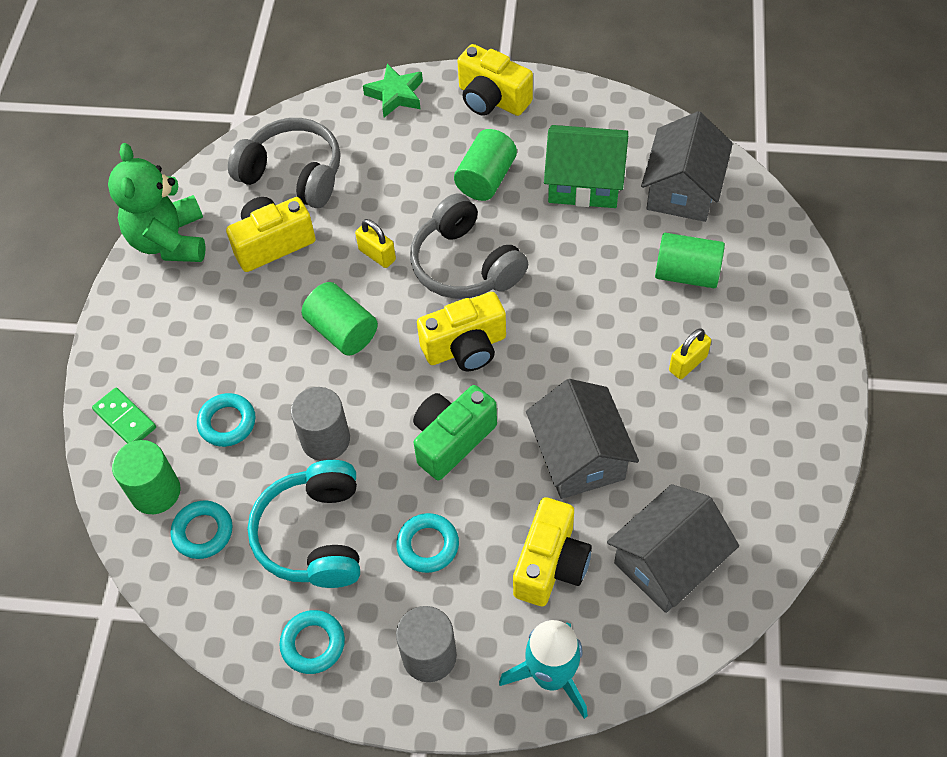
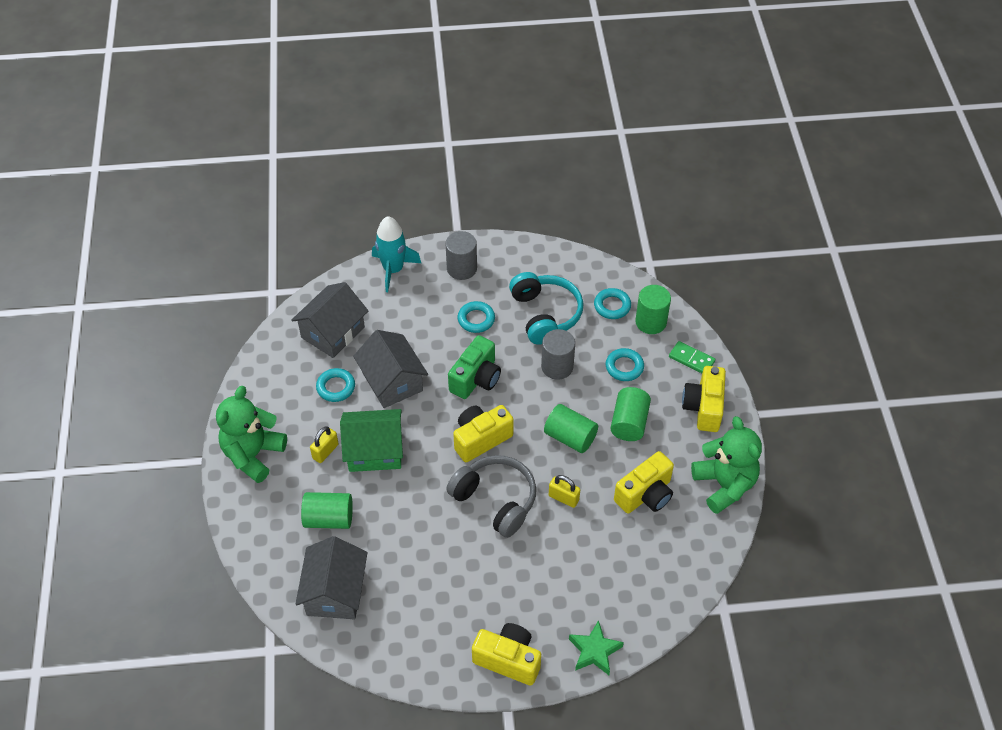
camera: 165 degrees right, 5 degrees down
(293, 174) = (653, 557): grey headphones -> none
(313, 644) = (527, 264): turquoise ring -> turquoise ring (336, 387)
(486, 179) = (496, 577): green cylinder -> green cylinder (629, 423)
(550, 564) = (401, 320): yellow camera -> yellow camera (704, 407)
(584, 182) = (415, 586): green house -> green house (374, 451)
(792, 375) = (253, 454): none -> green teddy bear

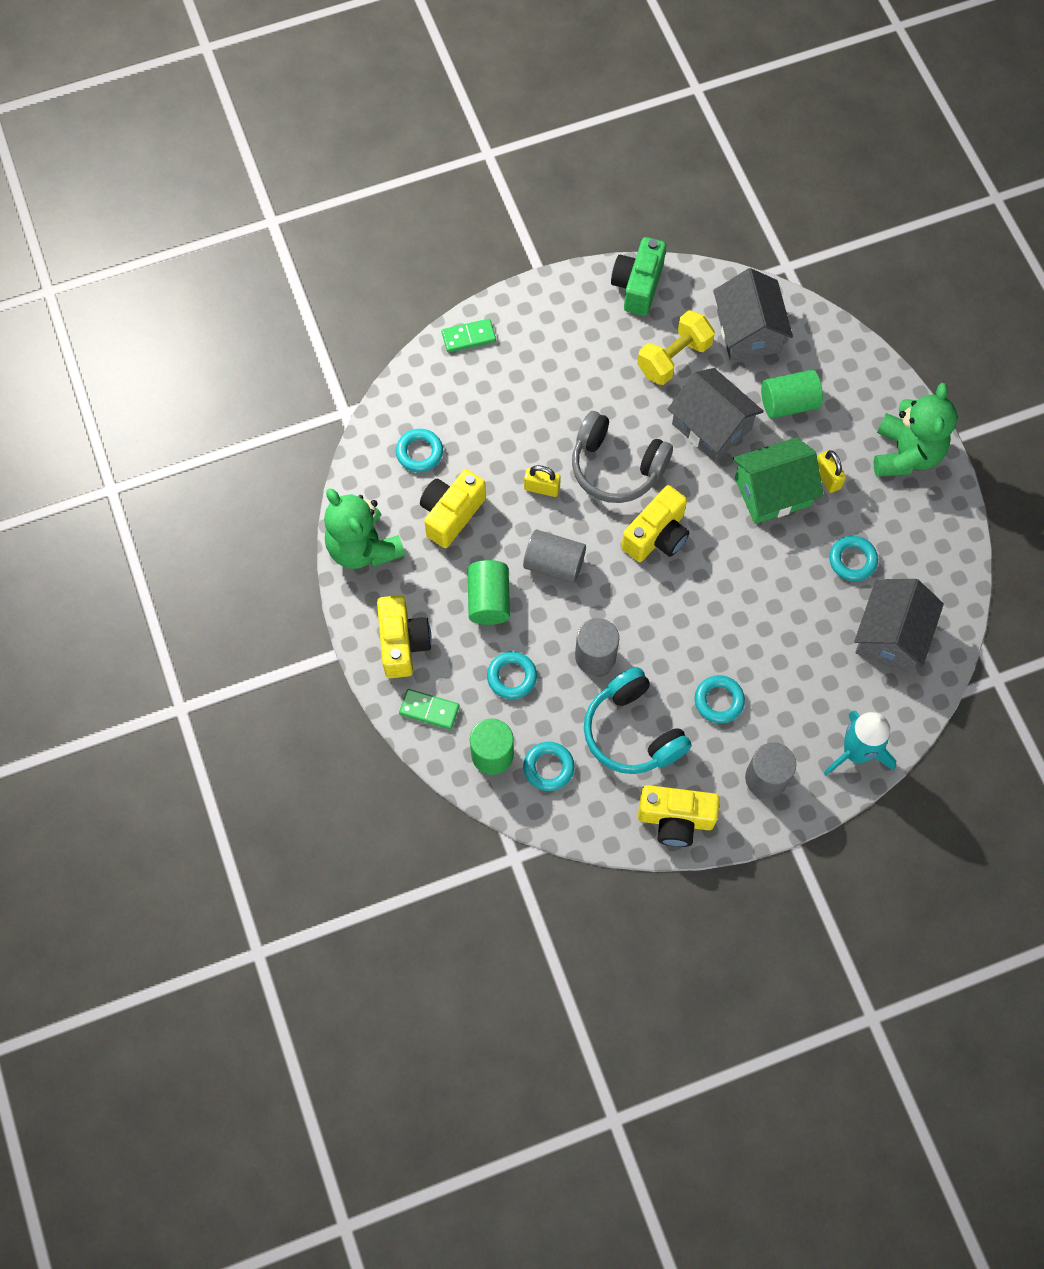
camera: 165 degrees right, 15 degrees up
(325, 451) = (827, 477): yellow padlock -> yellow padlock turned 45 degrees counterclockwise
(392, 381) = (788, 585): grey house -> grey house (711, 426)
(411, 583) = (674, 358): none -> yellow dumbbell
(476, 379) = (689, 614): green camera -> green camera (638, 286)
(508, 660) = (552, 309): yellow camera -> yellow camera (675, 819)
(570, 437) = (554, 564): green cylinder -> grey cylinder
(594, 651) = (468, 337): green star -> green domino
(662, 552) = (419, 452): none -> turquoise ring

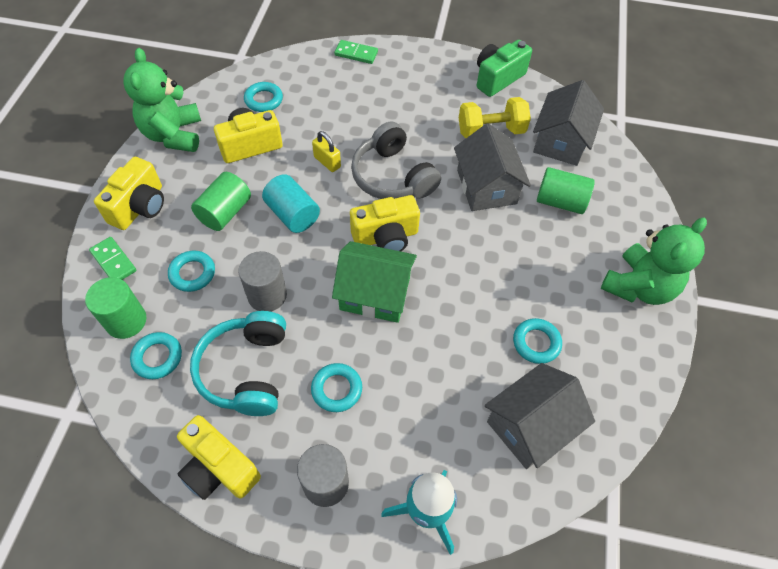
camera: 30 degrees right, 10 degrees down
(554, 564) = (292, 214): grey cylinder -> turquoise cylinder
(772, 492) = (503, 255): green house -> green house (375, 294)
(827, 477) = (557, 269): yellow padlock -> none

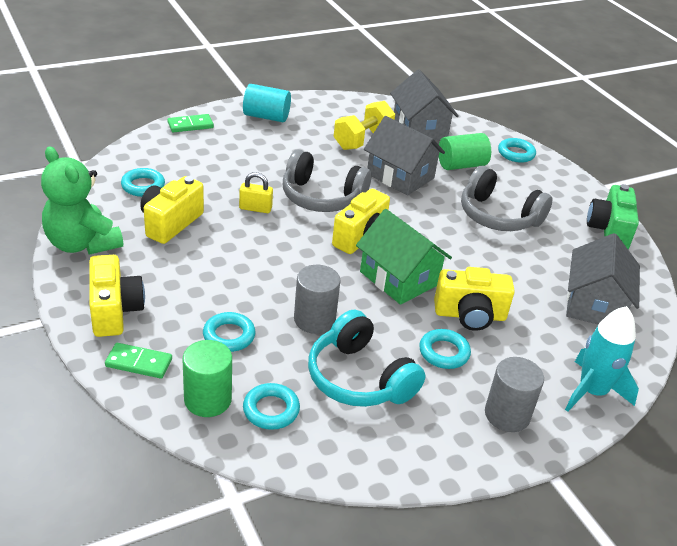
camera: 40 degrees left, 20 degrees down
(219, 468) = (417, 454): yellow camera -> yellow camera (470, 315)
(225, 212) = (205, 279): green cylinder -> none
(292, 214) = (269, 256): turquoise cylinder -> turquoise cylinder (266, 116)
(375, 294) = (399, 278): green house -> green house turned 75 degrees clockwise
(497, 78) = (328, 105): green camera -> green camera (609, 231)
(536, 343) = (542, 255): turquoise ring -> turquoise ring (516, 153)
(537, 276) = (498, 216): none -> grey headphones
(638, 286) = (565, 194): green teddy bear -> none

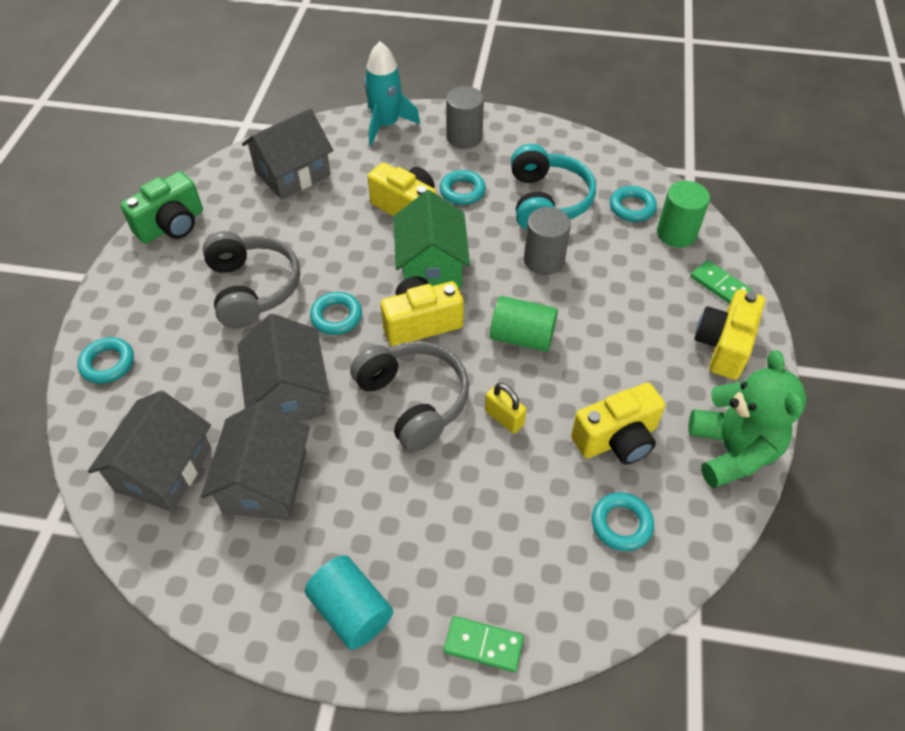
camera: 140 degrees left, 15 degrees up
(229, 336) = (629, 277): turquoise ring -> turquoise ring (336, 316)
(362, 140) = (265, 482): yellow dumbbell -> grey house
(461, 165) = (197, 376): green cylinder -> green cylinder (522, 337)

